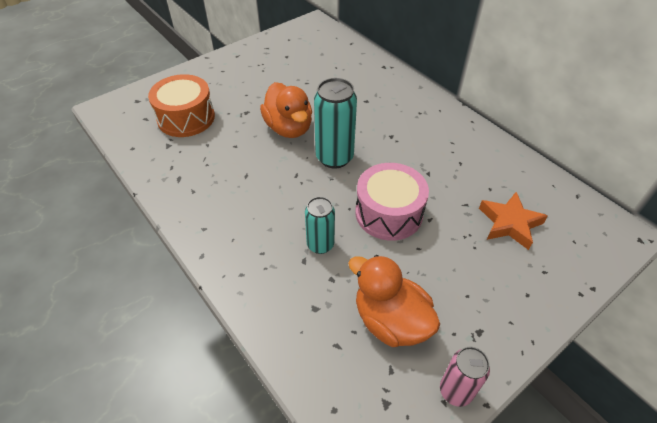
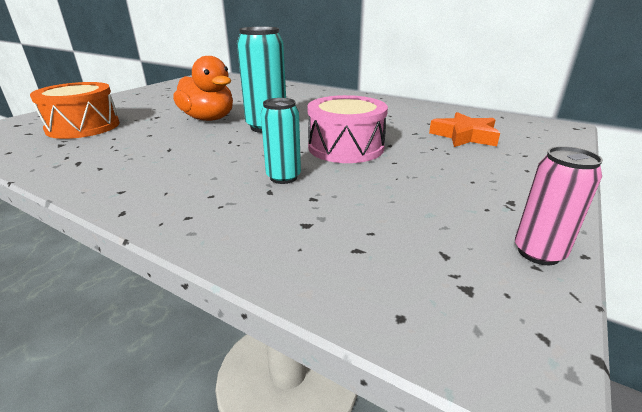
camera: 20 degrees left, 20 degrees down
(390, 321) = (408, 214): orange duck -> none

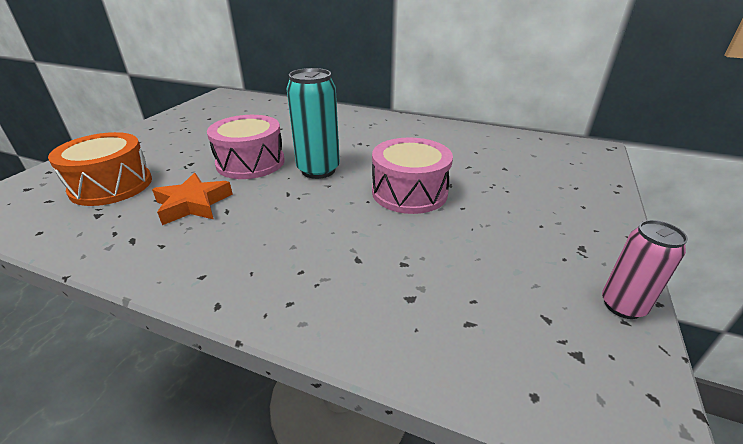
camera: 10 degrees left, 5 degrees up
(208, 119) = (250, 162): orange duck -> pink drum
(283, 177) = (364, 239): turquoise can -> none
(464, 136) = (515, 167): orange star -> orange star (193, 204)

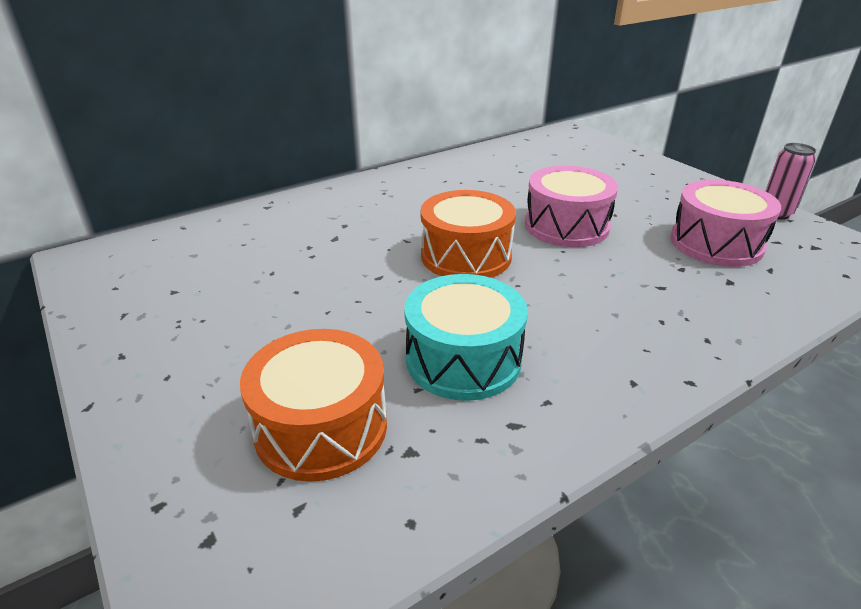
camera: 55 degrees left, 0 degrees up
(193, 204) = (463, 359): orange star -> turquoise drum
(250, 162) = (390, 292): pink drum -> pink drum (716, 243)
(318, 170) = (466, 256): turquoise can -> orange drum

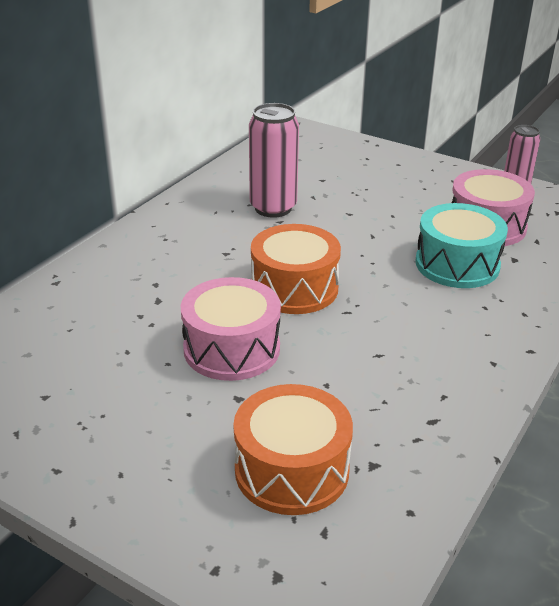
camera: 25 degrees left, 0 degrees up
(463, 359) = (360, 382): turquoise drum -> turquoise drum (457, 264)
(499, 187) = (273, 208): none -> pink can
(566, 226) = (360, 237): pink drum -> pink drum (231, 349)

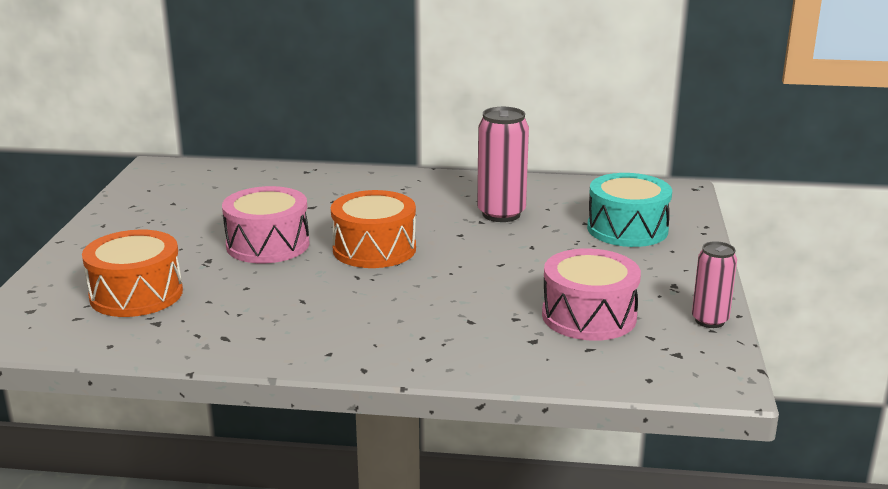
camera: 65 degrees right, 10 degrees down
(457, 264) = (489, 312): turquoise drum -> turquoise drum (627, 229)

